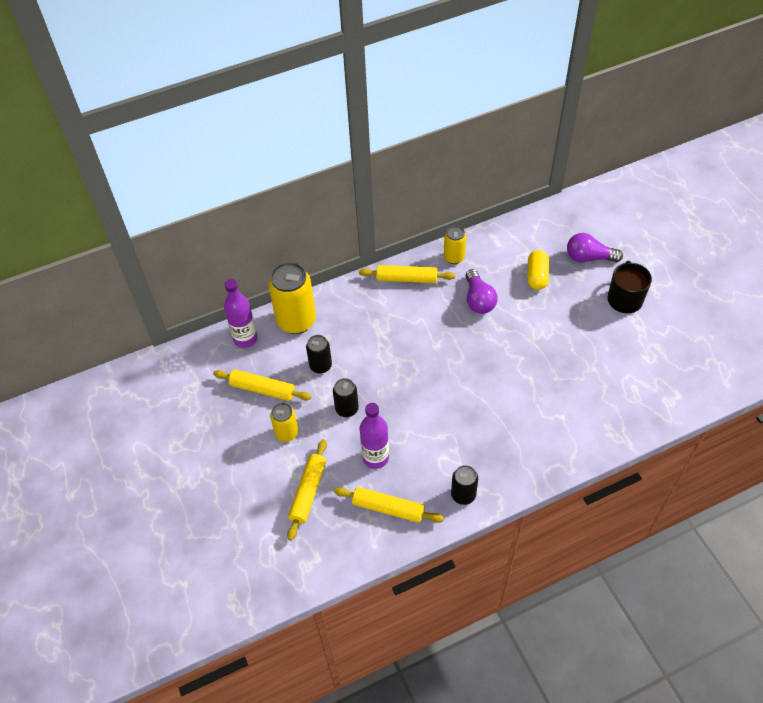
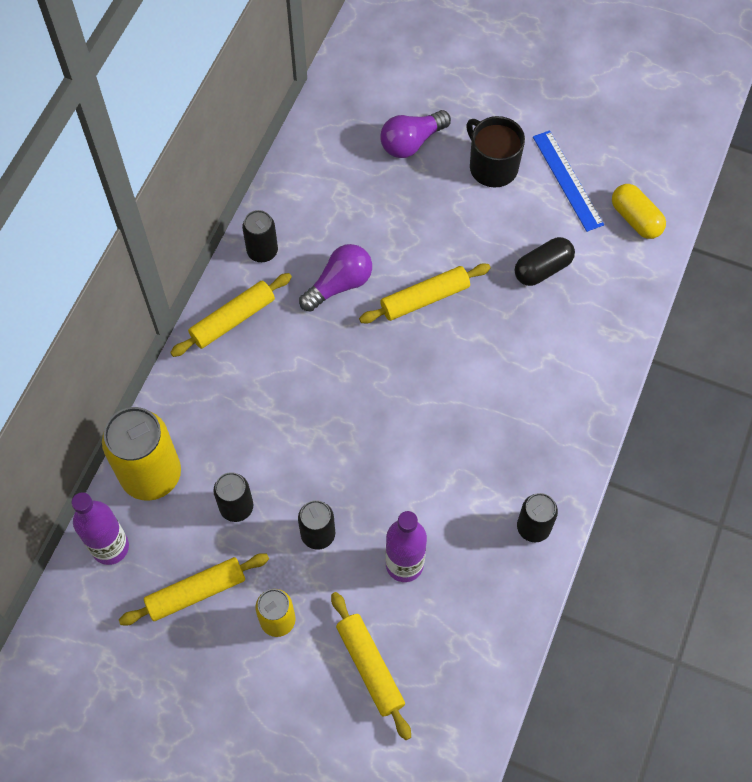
camera: 45 degrees left, 10 degrees up
(388, 508) = (472, 609): yellow rolling pin -> yellow rolling pin (424, 298)
(454, 257) = (262, 251): yellow can -> black can
(478, 300) = (339, 284): purple light bulb -> purple light bulb turned 75 degrees counterclockwise
(536, 276) = (376, 207): yellow capsule -> yellow capsule (635, 219)
(602, 370) = (543, 269): none -> black capsule
(664, 335) = (567, 180): none -> blue ruler

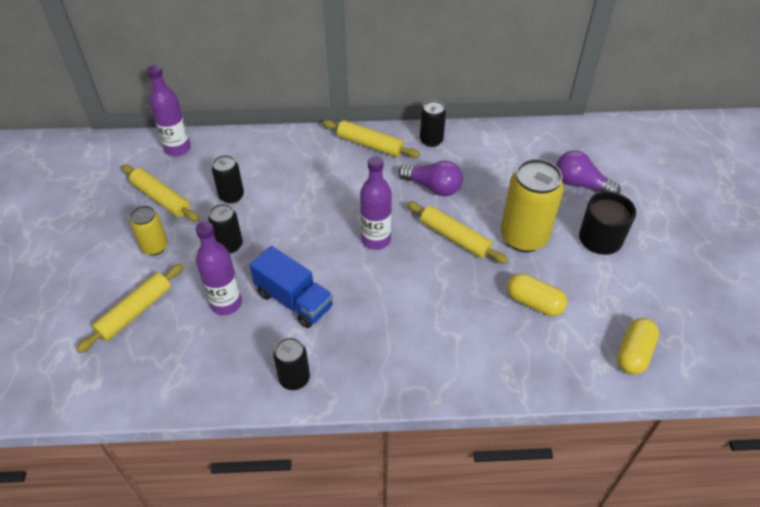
camera: 65 degrees right, 15 degrees down
(151, 475) = (236, 148): yellow can -> yellow can (523, 237)
(388, 377) = (376, 240): none -> purple bottle
(433, 492) = (294, 300): none -> blue truck
(543, 269) = (534, 303): black capsule -> yellow capsule
(567, 180) = (630, 291): blue ruler -> none

